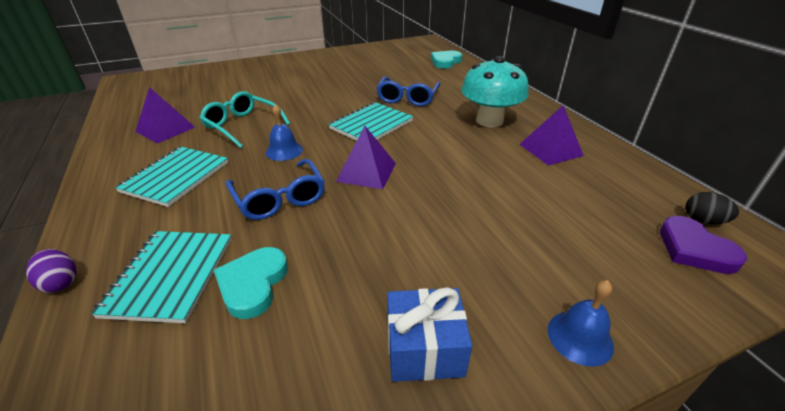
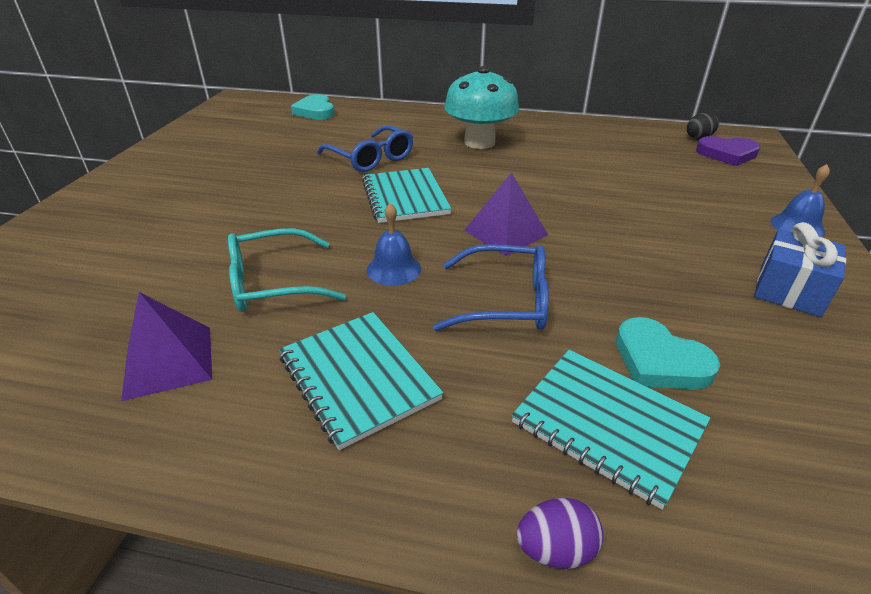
camera: 55 degrees left, 0 degrees up
(550, 150) = (561, 141): purple pyramid -> none

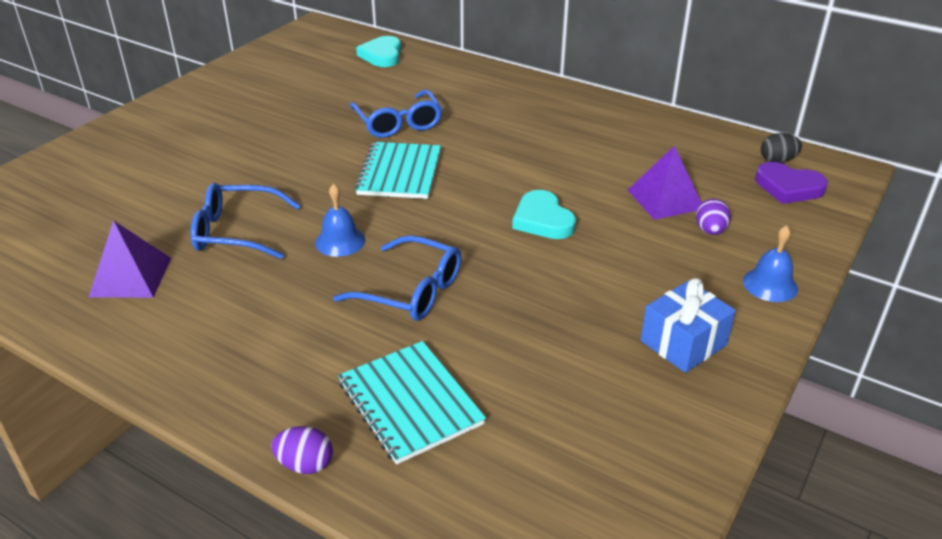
camera: 20 degrees right, 0 degrees up
(273, 283) = (237, 232): turquoise glasses -> blue glasses
(358, 378) = (253, 322): turquoise notebook -> none
(479, 142) = (521, 123): turquoise mushroom -> none
(505, 232) = (464, 228): purple pyramid -> purple pyramid (665, 199)
(659, 361) = (497, 370): turquoise heart -> turquoise heart (542, 220)
(708, 195) = (710, 231): none -> purple egg

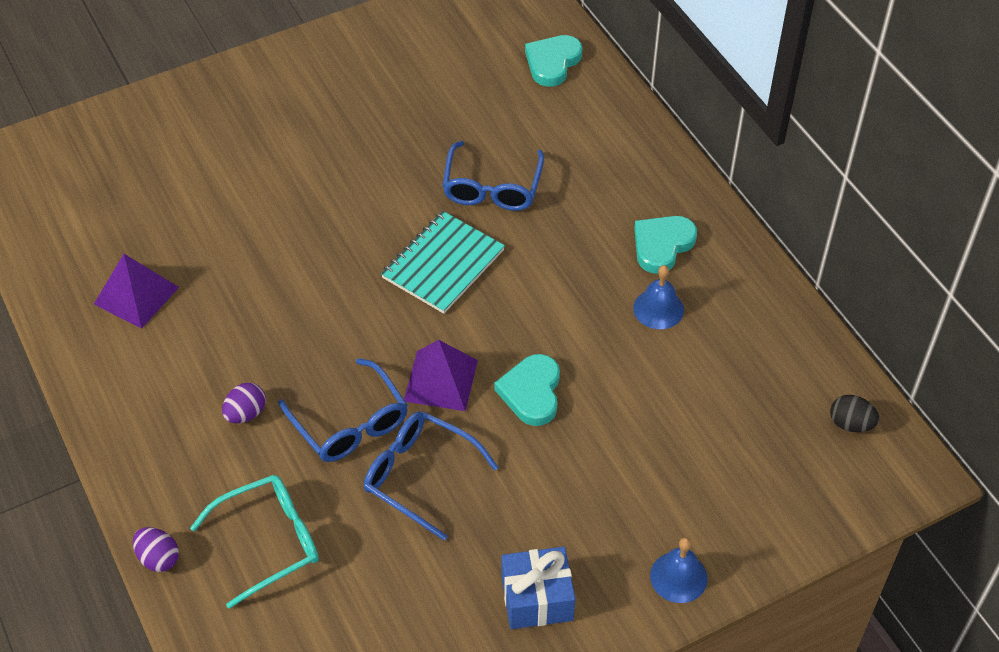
camera: 30 degrees right, 15 degrees up
(237, 232) = (249, 279): blue glasses -> blue glasses (420, 476)
(340, 241) = (329, 333): blue bell -> blue bell (658, 309)
(410, 403) = (269, 542): turquoise notebook -> turquoise glasses
(552, 116) = (662, 245): none -> turquoise heart
(665, 199) = (676, 422): purple pyramid -> purple pyramid (440, 380)
(710, 231) = (683, 485): purple egg -> purple egg (246, 413)
(788, 187) = (824, 466): purple heart -> none

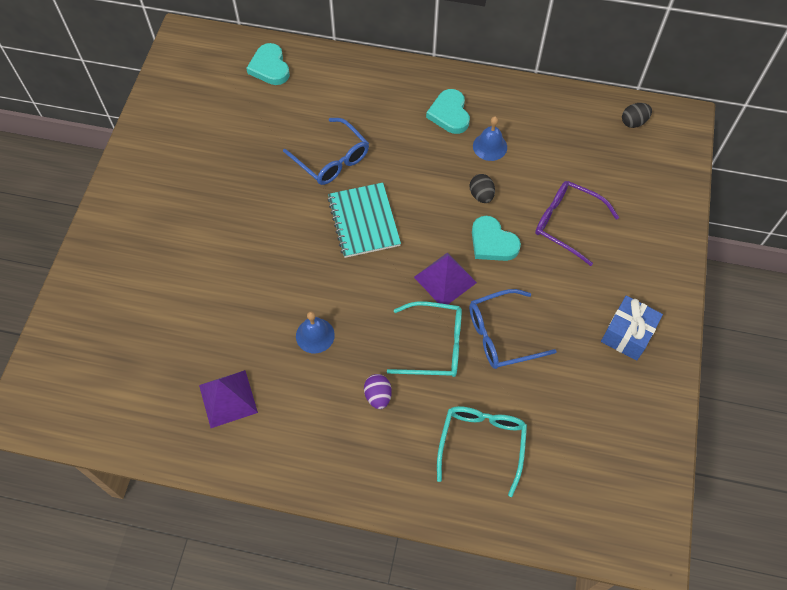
camera: 50 degrees left, 10 degrees up
(158, 558) = (443, 514): purple egg -> none
(350, 423) = (434, 345): blue glasses -> turquoise glasses
(583, 343) = (481, 195): none -> black egg
(630, 447) = (567, 224): none -> purple glasses
(678, 577) = (664, 261): blue bell -> blue bell (315, 335)

